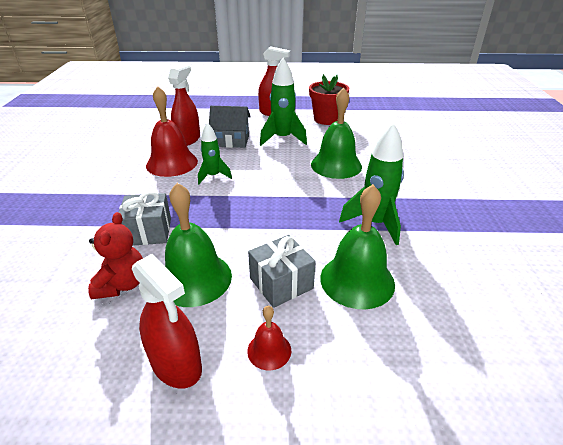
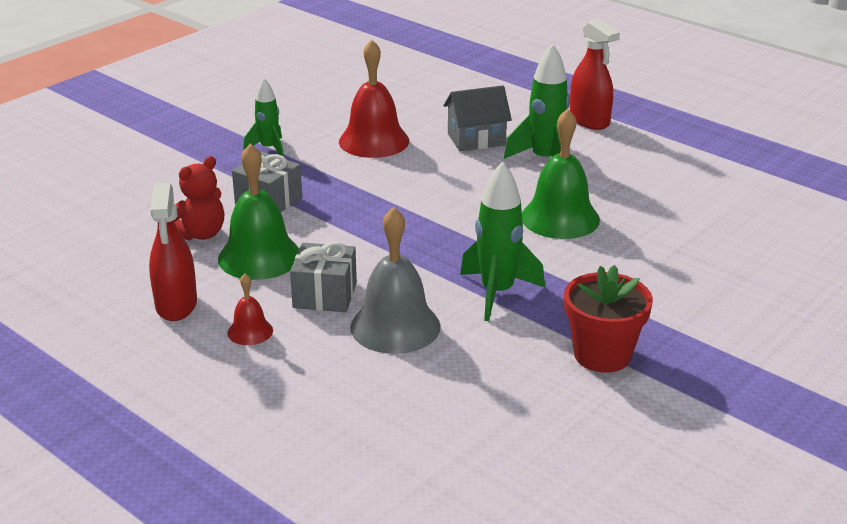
camera: 40 degrees right, 5 degrees down
(188, 139) = (428, 118): red spray bottle -> none
(213, 176) = (398, 173): green rocket -> green rocket (269, 149)
(231, 141) = (476, 139): grey house -> grey house turned 60 degrees counterclockwise
(326, 119) = (651, 156): red flower pot -> red flower pot (602, 355)
(357, 280) = (395, 326): green bell -> grey bell

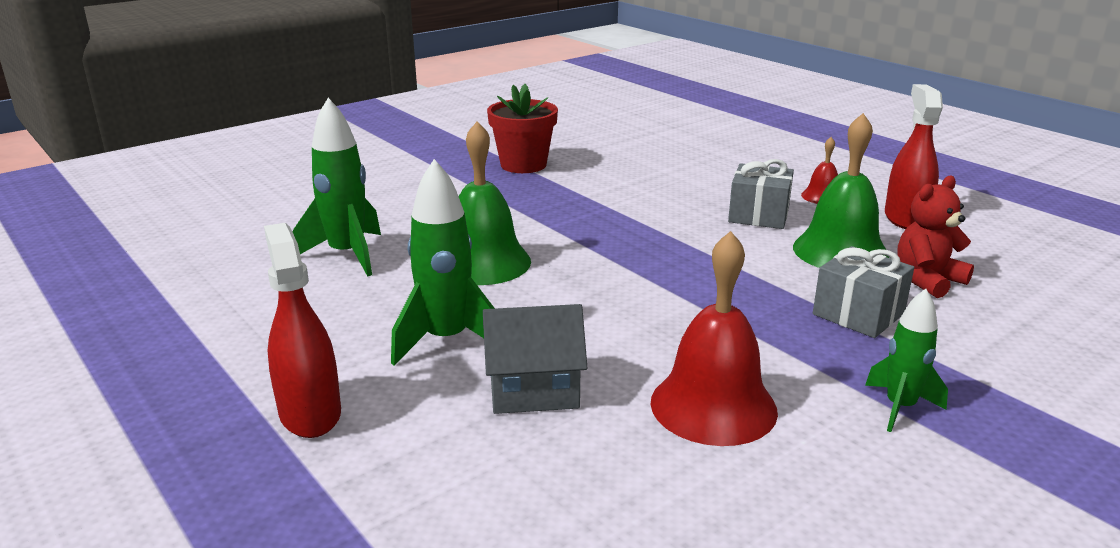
camera: 170 degrees left, 5 degrees down
(395, 326) = (690, 191): grey bell -> none
(497, 293) = (590, 205): green rocket -> green rocket (347, 255)

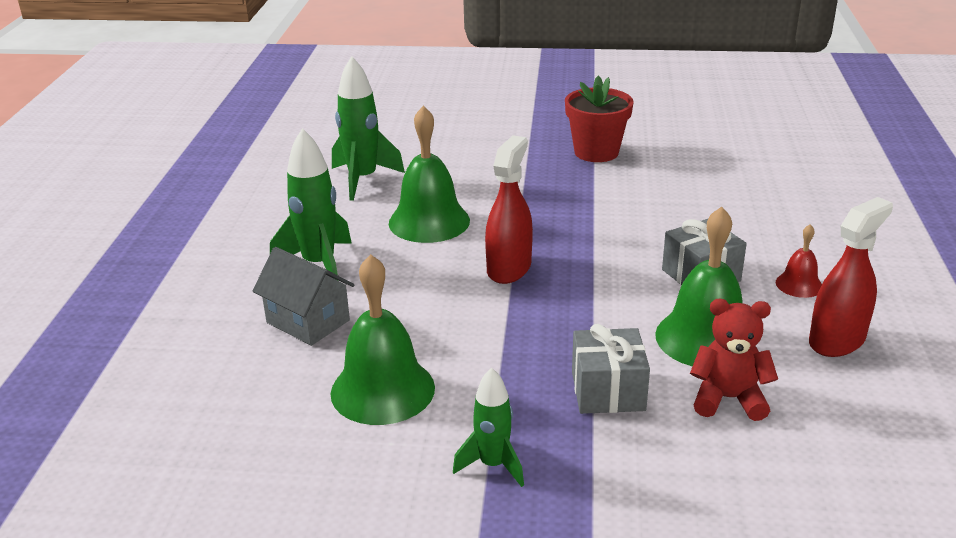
camera: 45 degrees right, 5 degrees up
(310, 413) = (192, 272): red spray bottle -> red spray bottle (509, 268)
(713, 406) = (382, 390): red bell -> green bell

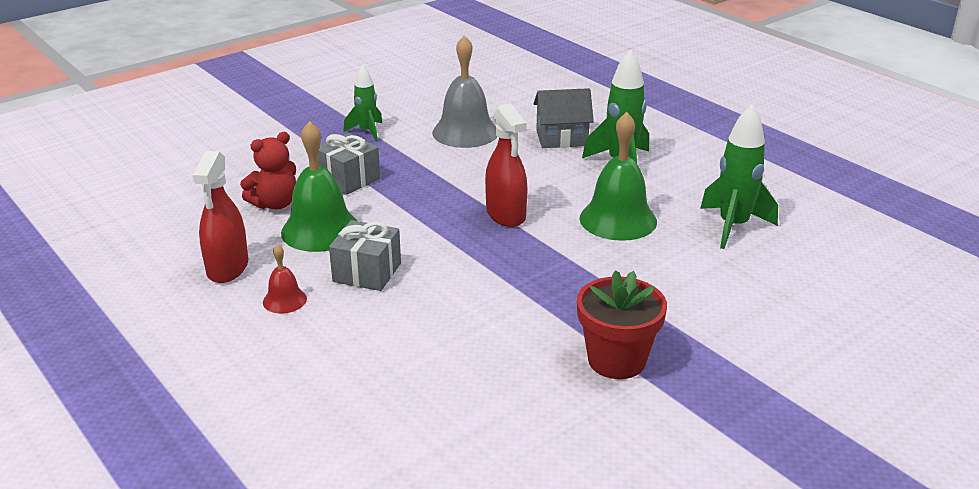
camera: 135 degrees right, 0 degrees up
(382, 390) = (465, 132): green bell -> grey bell

